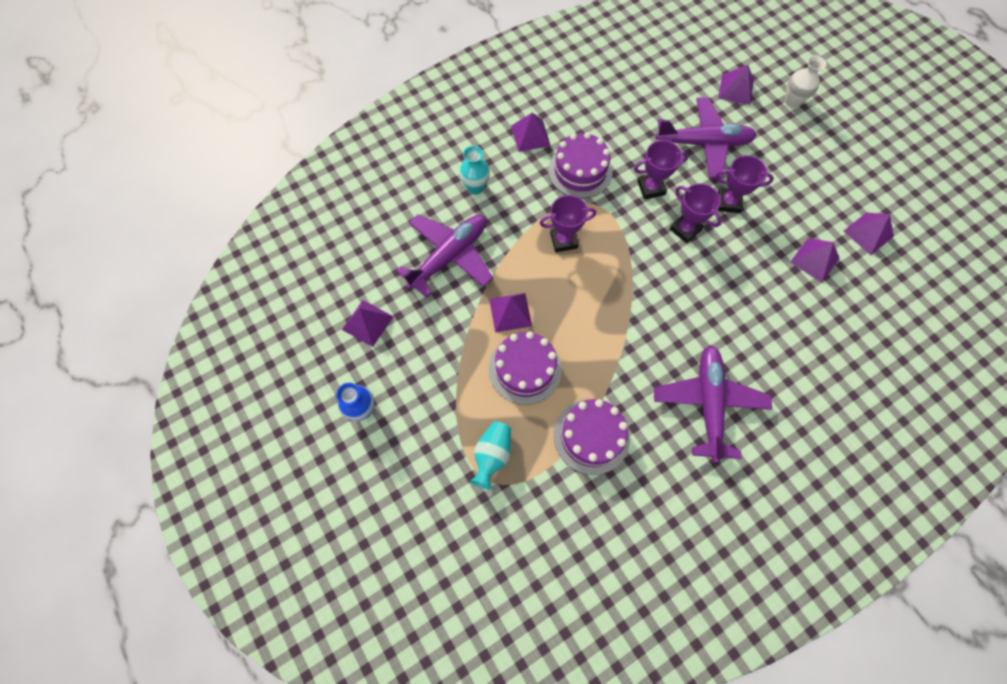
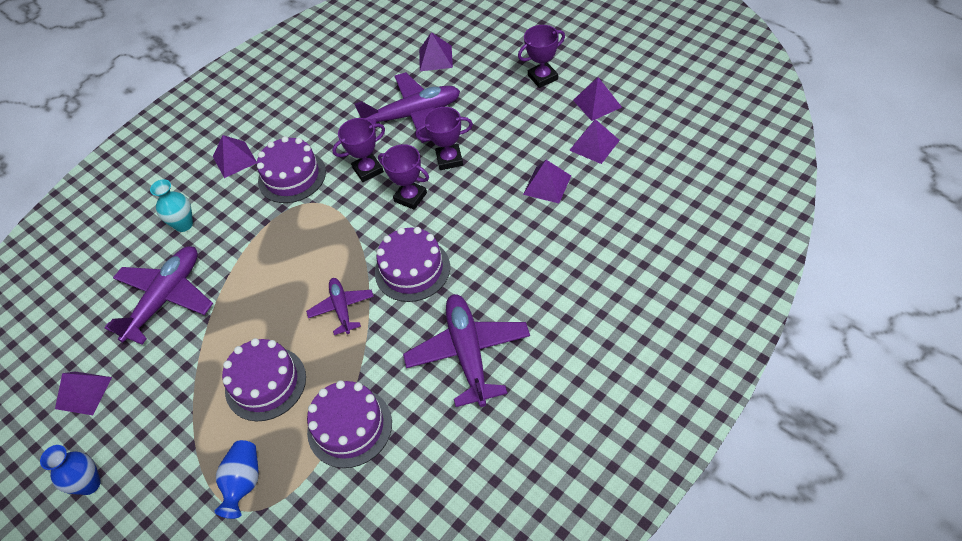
camera: 10 degrees left, 15 degrees down
(492, 455) = (243, 483): turquoise vase -> blue vase
(510, 312) = (240, 332): purple pyramid -> purple pyramid (597, 103)
(563, 240) = (286, 246): purple trophy -> purple trophy (543, 77)
(603, 320) = (342, 308): none -> purple plane
(673, 303) = (412, 269): none -> purple cake
(792, 101) = (493, 52): white vase -> none

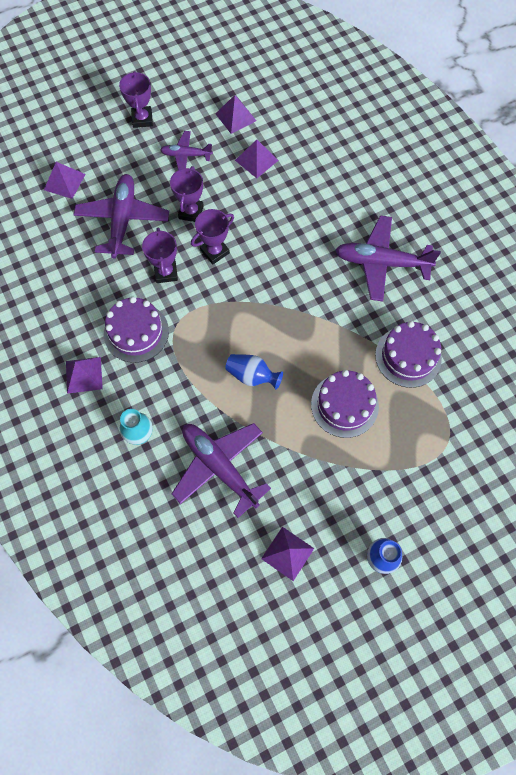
camera: 75 degrees left, 15 degrees up
(243, 483) = (424, 440): blue vase -> blue vase (252, 376)
(342, 308) = (300, 332): purple plane -> purple plane (186, 155)
(412, 269) = (288, 273): purple cake -> none
(597, 103) = (194, 98): purple pyramid -> none

